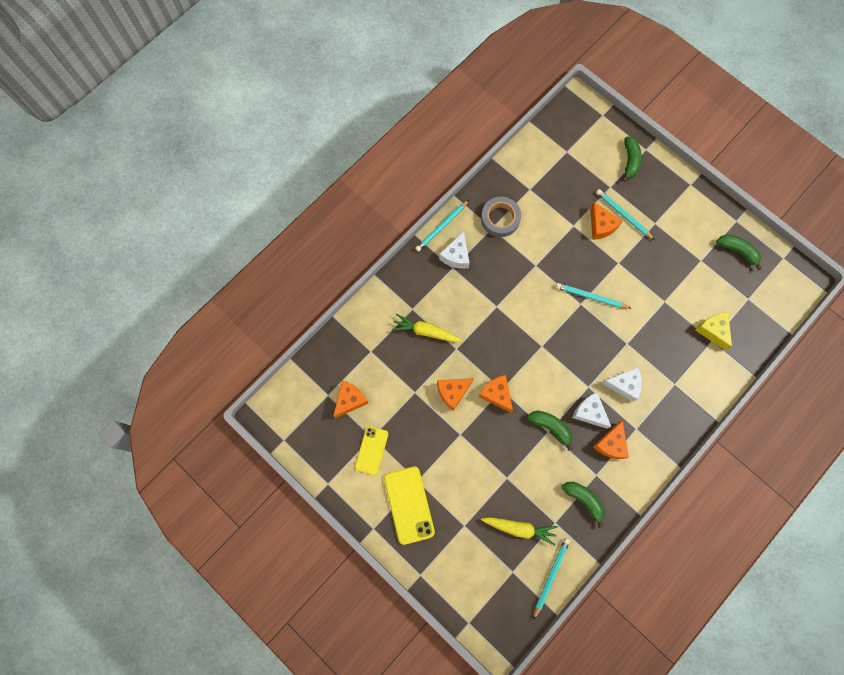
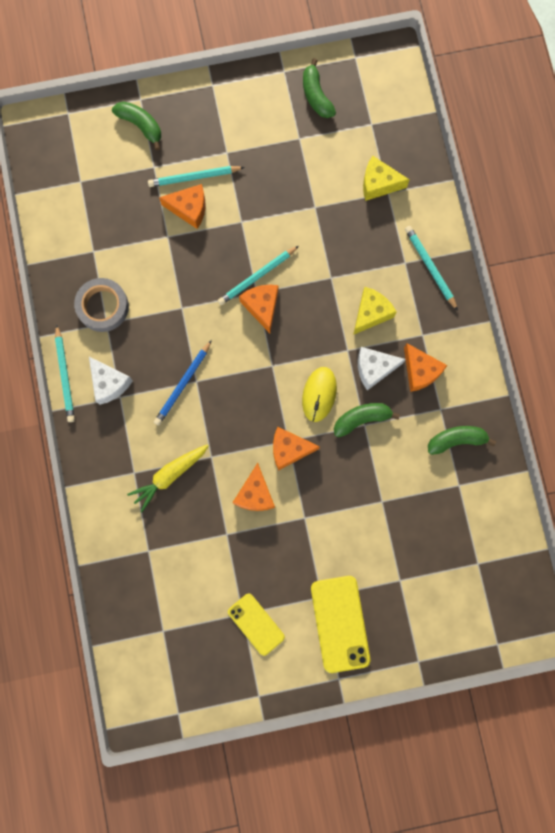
camera: 55 degrees left, 5 degrees up
(350, 400) = (186, 610): orange cheese -> orange cheese (262, 307)
(409, 505) = (340, 623): yellow phone -> yellow phone turned 60 degrees clockwise
(488, 299) = (183, 384): none -> blue pencil
(519, 528) = (440, 525): yellow carrot -> none
(546, 388) = (319, 394): none -> yellow mouse
(551, 576) = (507, 528): turquoise pencil -> turquoise pencil (430, 267)
(624, 385) = (371, 313): white cheese -> yellow cheese
(737, 251) = (316, 95): green banana -> green banana turned 90 degrees counterclockwise

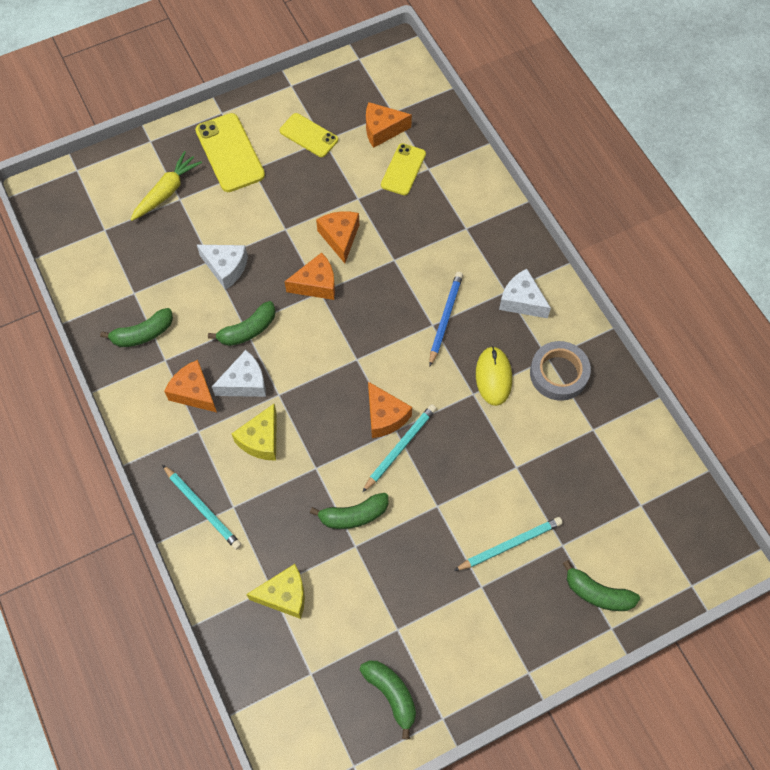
camera: 165 degrees right, 15 degrees down
(65, 375) = (570, 297): turquoise pencil -> none
(170, 475) = (429, 234): yellow carrot -> yellow carrot (166, 191)
(173, 556) = (403, 169): none -> yellow phone
(189, 208) = (503, 505): orange cheese -> orange cheese (382, 130)
(310, 231) = (353, 515): none -> green banana
(319, 394) = (298, 343): yellow mouse -> yellow mouse (493, 377)
(369, 489) = (226, 268): none -> white cheese

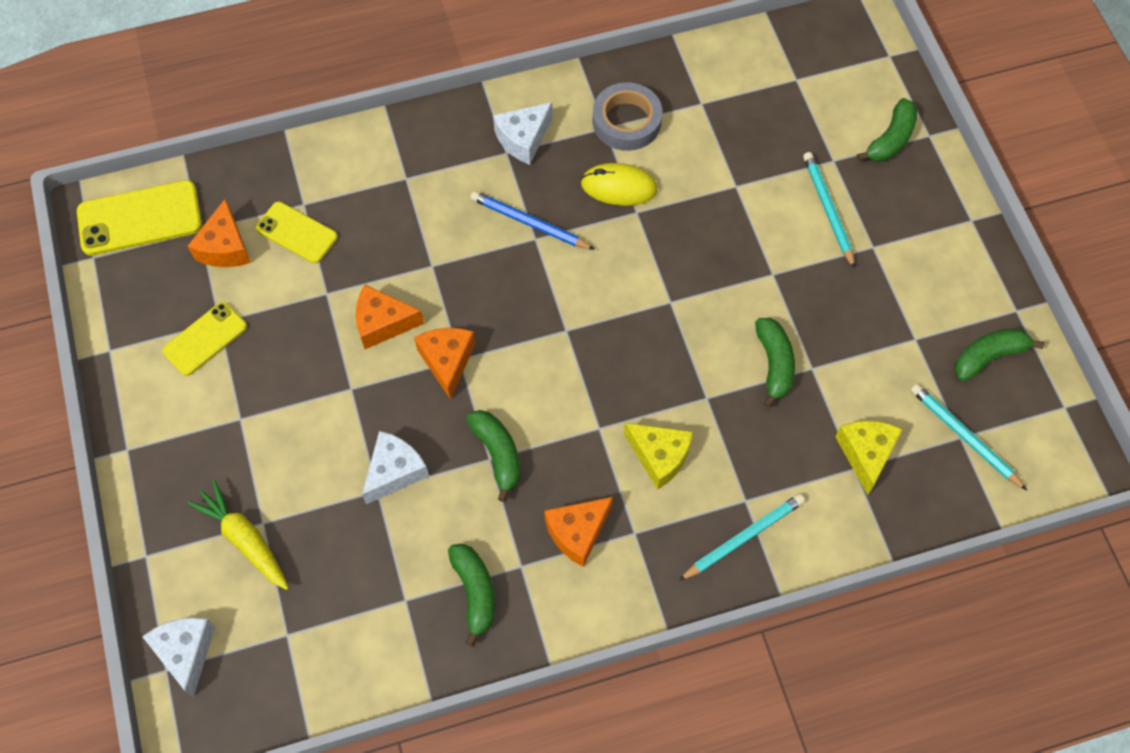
camera: 80 degrees left, 0 degrees up
(230, 153) = (203, 445): yellow phone -> yellow phone (140, 218)
(245, 382) = (575, 467): white cheese -> white cheese (186, 652)
(385, 416) = (650, 310): orange cheese -> none
(400, 448) = (694, 300): turquoise pencil -> turquoise pencil (964, 437)

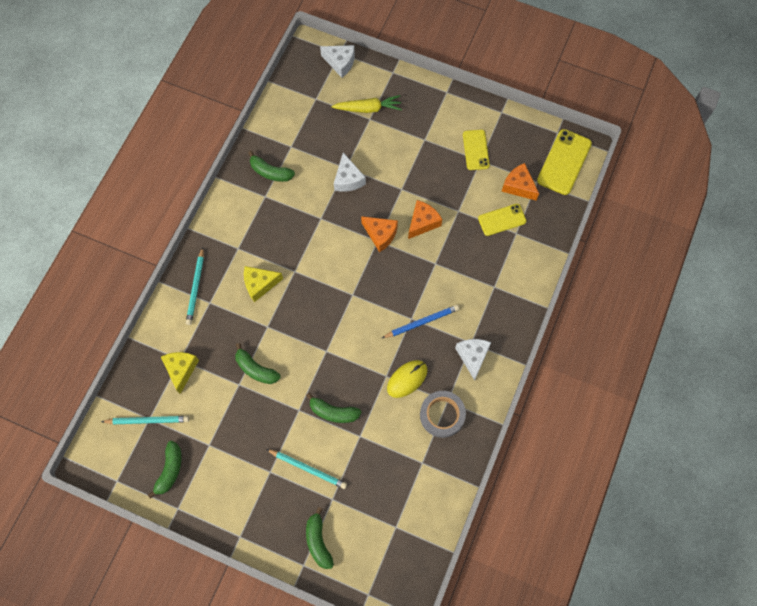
camera: 130 degrees right, 5 degrees up
(498, 454) = (319, 223): green banana -> green banana (333, 412)
(577, 532) = (258, 227): orange cheese -> none
(865, 454) = (181, 370): yellow cheese -> yellow cheese turned 135 degrees counterclockwise

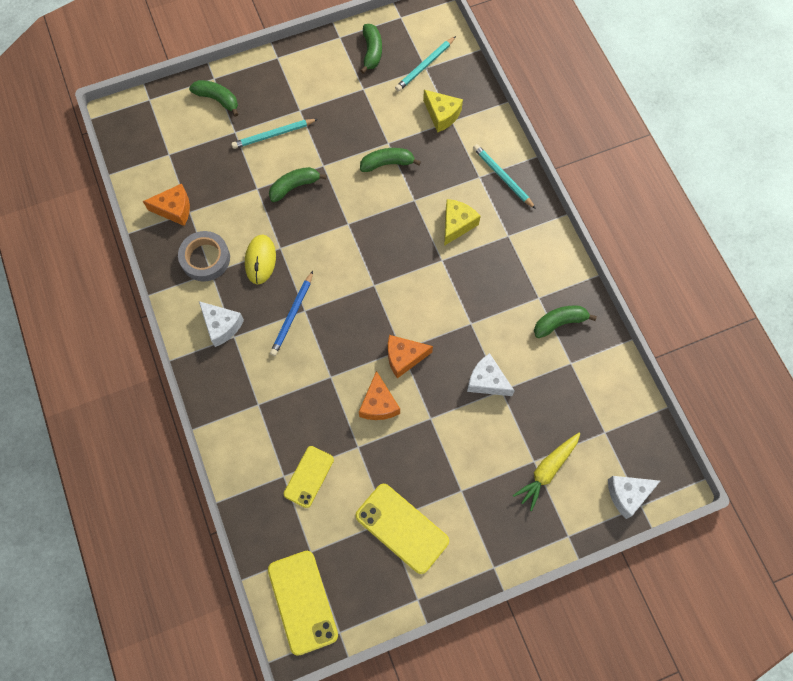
camera: 135 degrees right, 0 degrees up
(170, 470) = (372, 52): green banana -> green banana turned 150 degrees counterclockwise
(476, 150) = (402, 528): yellow phone -> yellow phone, size x1.54
(518, 186) = (324, 528): orange cheese -> orange cheese (174, 209)

